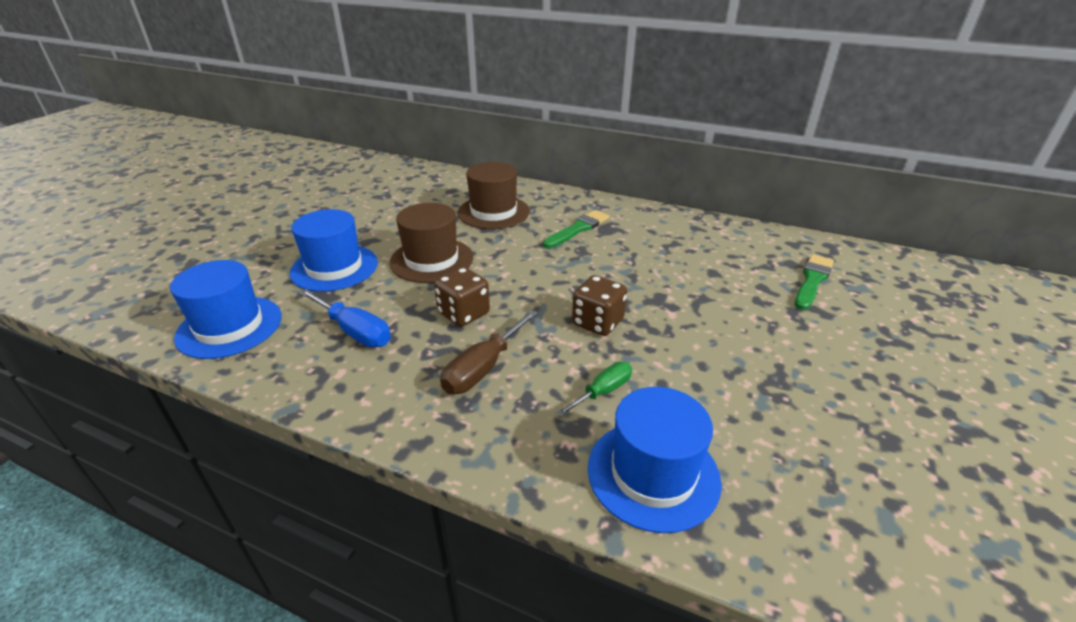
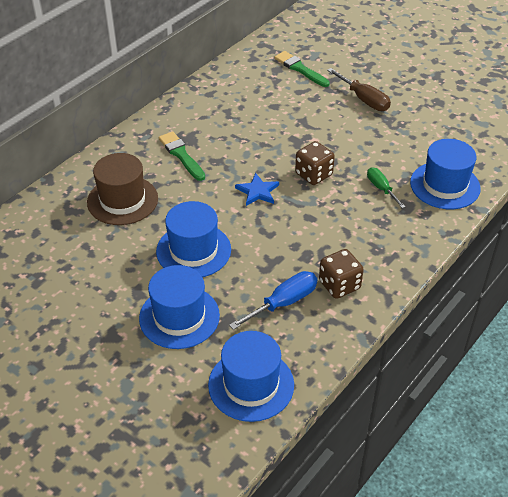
camera: 75 degrees left, 10 degrees up
(431, 260) = (193, 250): brown hat -> blue hat
(464, 313) = (280, 239): brown dice -> brown dice (339, 285)
(483, 368) = (346, 237): brown screwdriver -> brown screwdriver (364, 100)
(542, 284) = (258, 191): none -> blue star

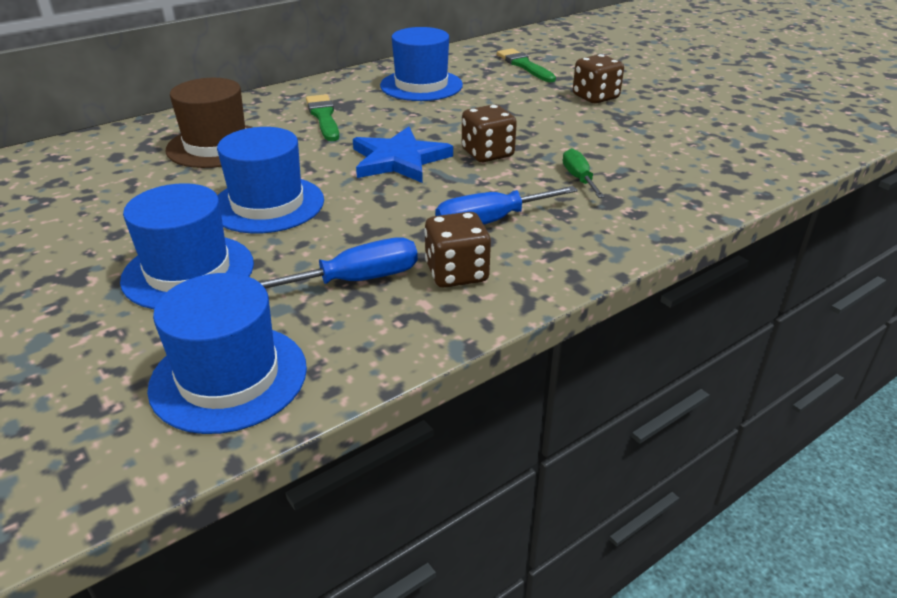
camera: 15 degrees right, 10 degrees down
(258, 191) = (399, 160): blue star -> blue star, size x1.61
(341, 238) = (490, 222): none -> blue screwdriver
(364, 100) = (595, 97): brown screwdriver -> brown dice
(445, 185) = (679, 187): blue hat -> blue hat (421, 85)

